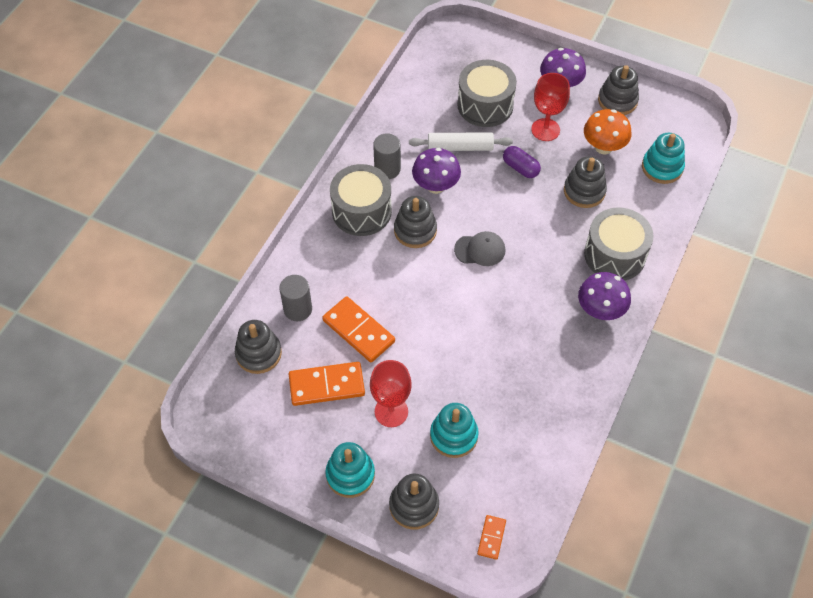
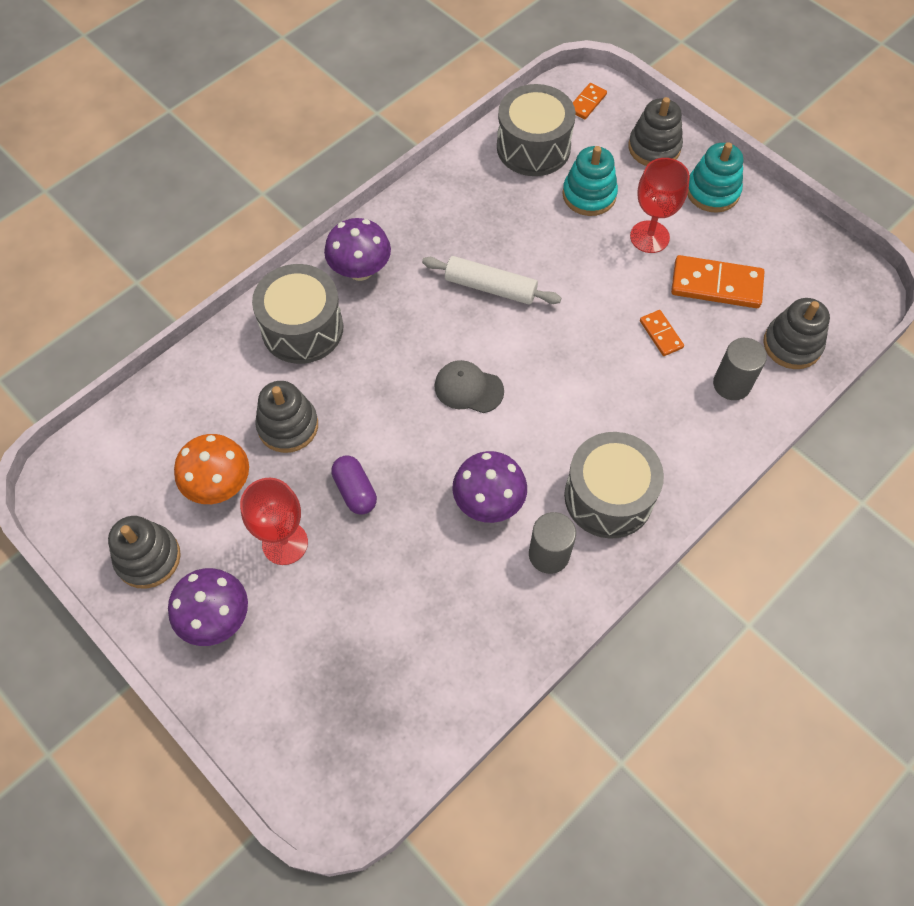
camera: 160 degrees left, 5 degrees up
(358, 331) = (661, 334): orange domino -> orange domino, size x0.53
(415, 230) = (543, 443): grey stacking toy -> none
(460, 147) = (426, 555): white rolling pin -> white rolling pin (490, 287)
(485, 105) = (352, 621): grey drum -> grey drum (533, 147)
(662, 167) = (162, 426): turquoise stacking toy -> none

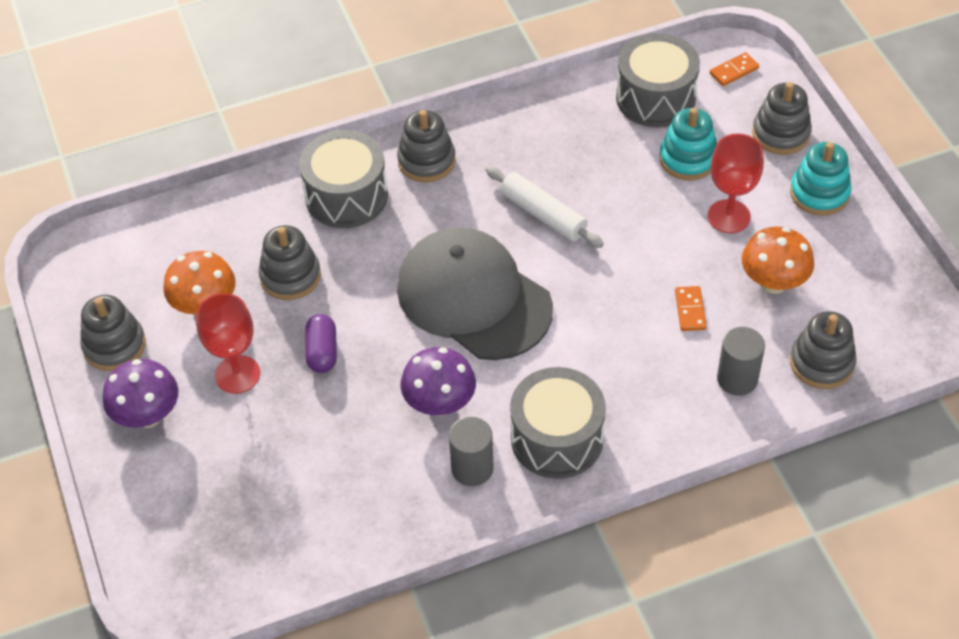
camera: 25 degrees right, 10 degrees down
(360, 270) = (426, 161): purple mushroom -> grey stacking toy
(468, 388) = (474, 298): grey cap -> grey cap, size x2.29
(716, 285) = (773, 282): orange domino -> orange mushroom

